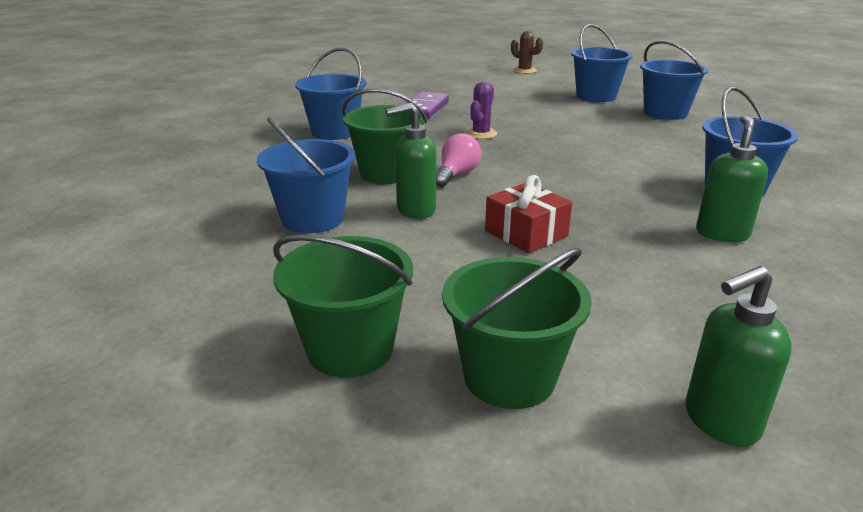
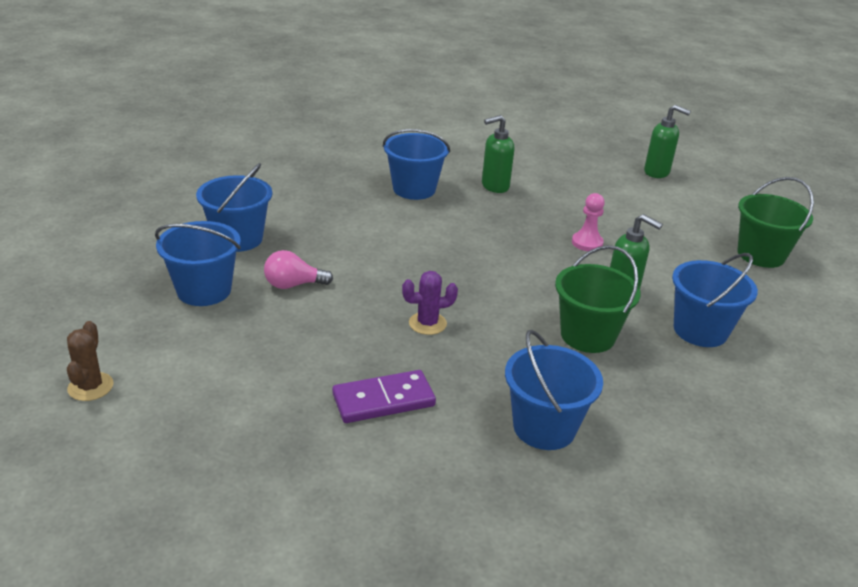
camera: 130 degrees left, 5 degrees up
(456, 175) = (541, 300): pink light bulb -> pink light bulb (293, 285)
(509, 377) = (707, 214): green bucket -> none
(526, 233) = (587, 243): red gift -> pink pawn

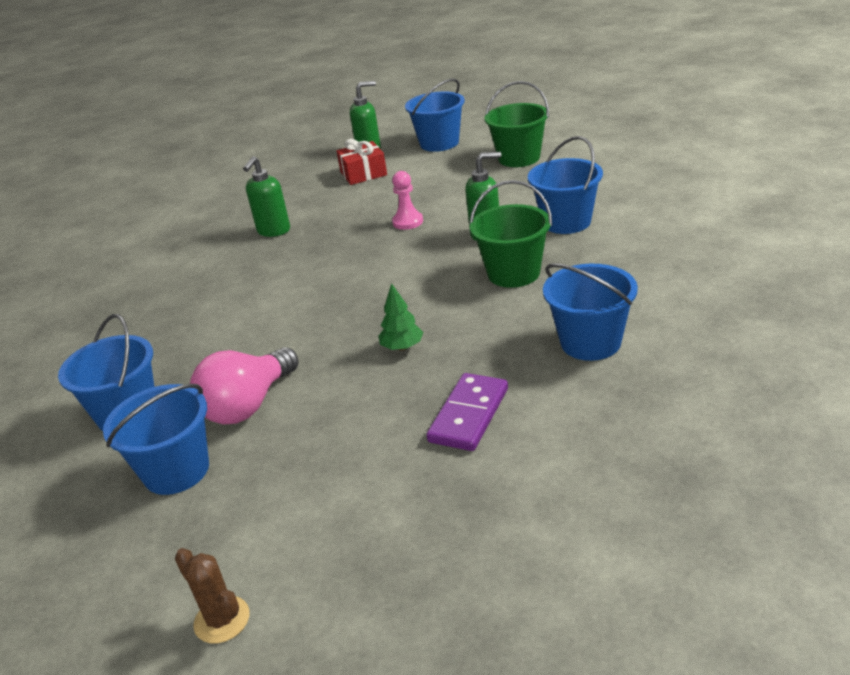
camera: 40 degrees left, 0 degrees up
(293, 285) = (248, 405): pink light bulb -> pink light bulb, size x1.59
(414, 189) = (213, 274): blue bucket -> blue bucket (439, 143)
(427, 323) = (402, 347): purple cactus -> green tree
(622, 186) = (363, 173): none -> red gift

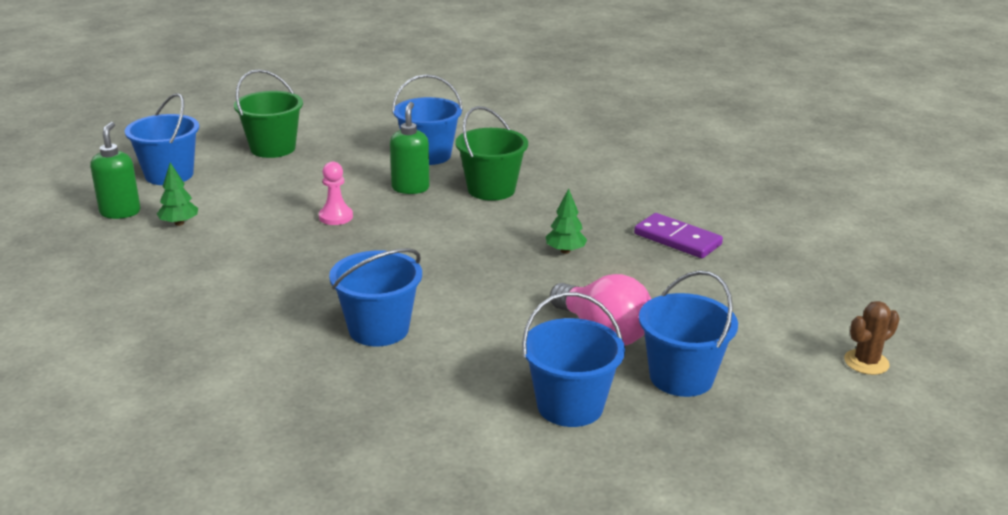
camera: 80 degrees left, 5 degrees down
(273, 231) = (253, 291): green soap dispenser -> none
(363, 173) = (179, 223): red gift -> green tree
(590, 342) = (616, 183): blue bucket -> blue bucket (378, 329)

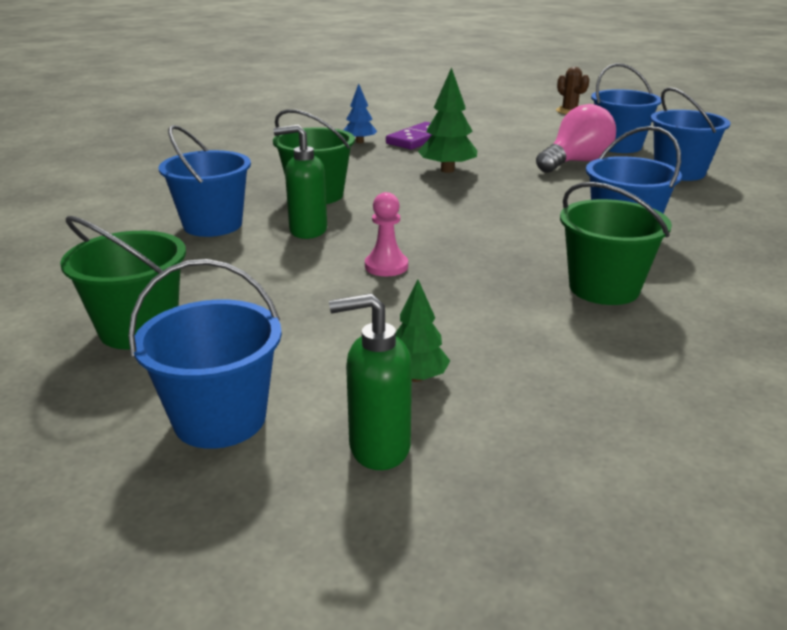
camera: 90 degrees left, 0 degrees up
(267, 301) = (604, 288): none -> green bucket
(565, 251) = (447, 170): green tree -> green tree, size x1.56
(658, 207) = (360, 142): none -> blue tree

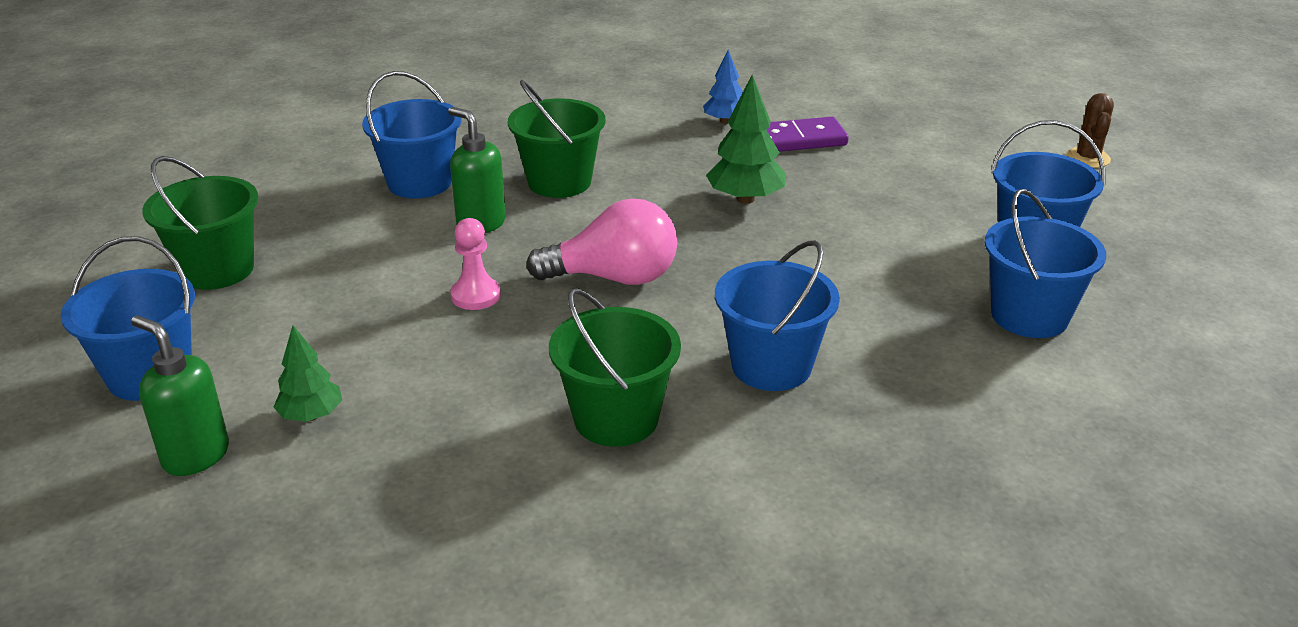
camera: 40 degrees right, 5 degrees up
(575, 162) = (920, 246): pink light bulb -> pink light bulb (614, 278)

